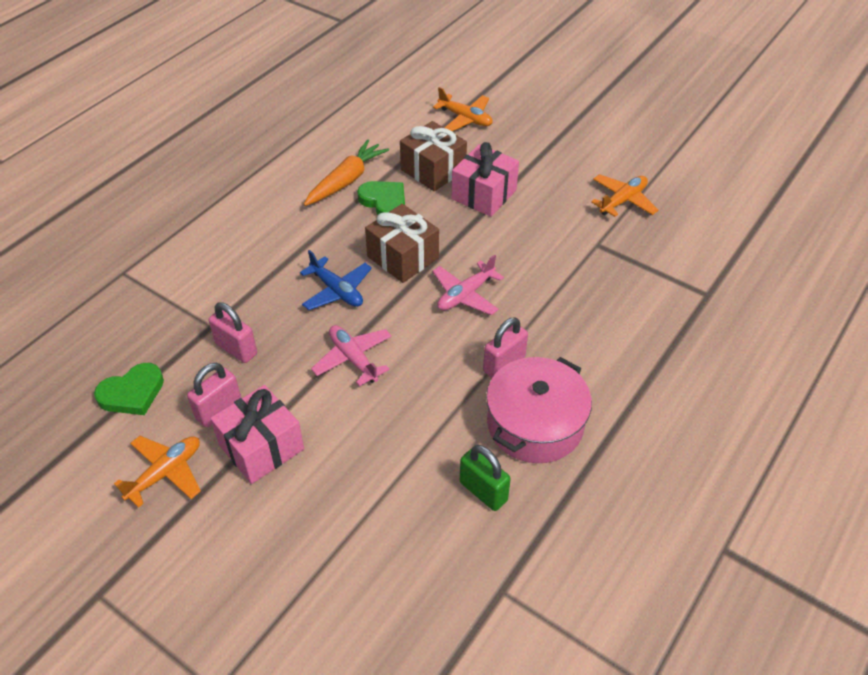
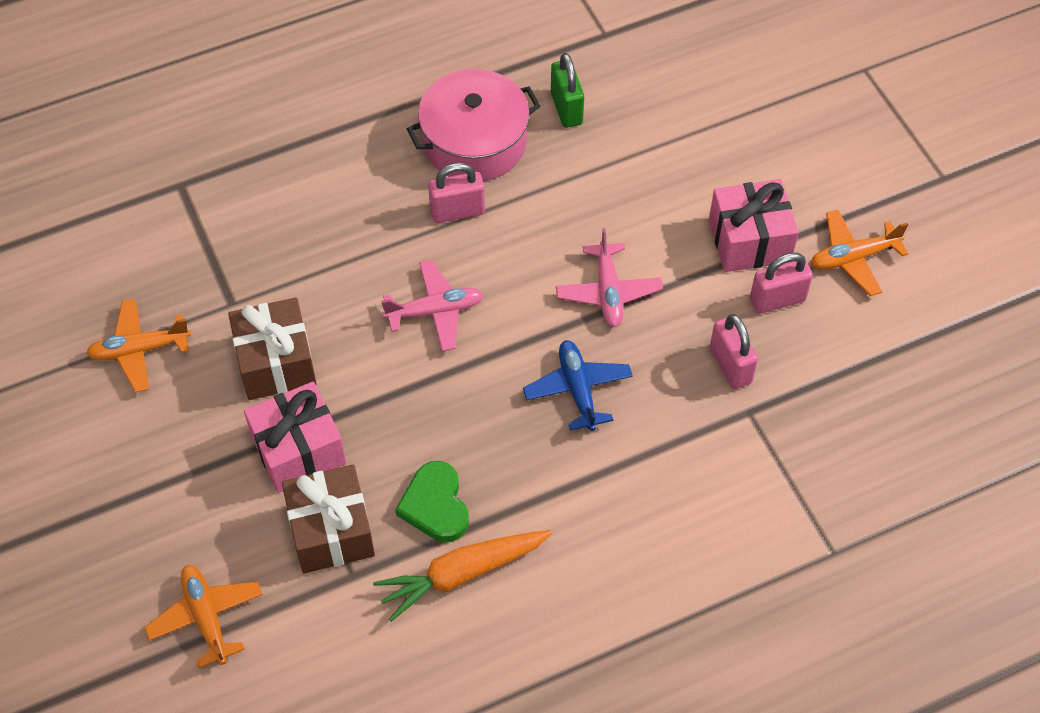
camera: 150 degrees left, 10 degrees up
(132, 393) = (864, 364): green heart -> none
(403, 257) = (470, 400): brown gift -> brown gift (276, 362)

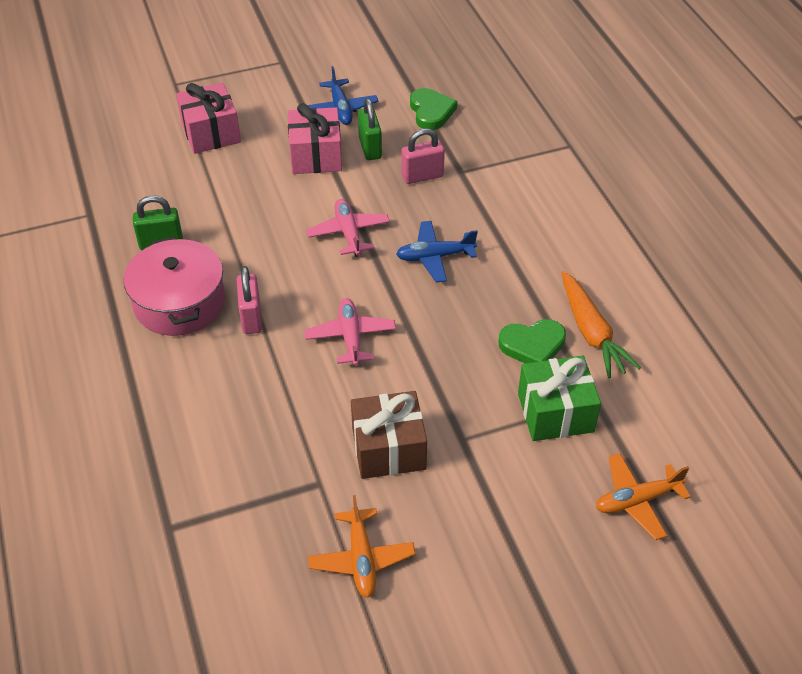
camera: 85 degrees left, 10 degrees down
(298, 450) = (478, 433): pink gift -> pink gift (211, 133)
(331, 531) = (555, 412): brown gift -> green gift
(608, 292) = (348, 233): pink plane -> pink plane turned 105 degrees counterclockwise
(777, 300) = (370, 148): pink padlock -> green padlock
(853, 257) = (340, 109): orange plane -> blue plane
(872, 367) = (431, 112): none -> green heart

